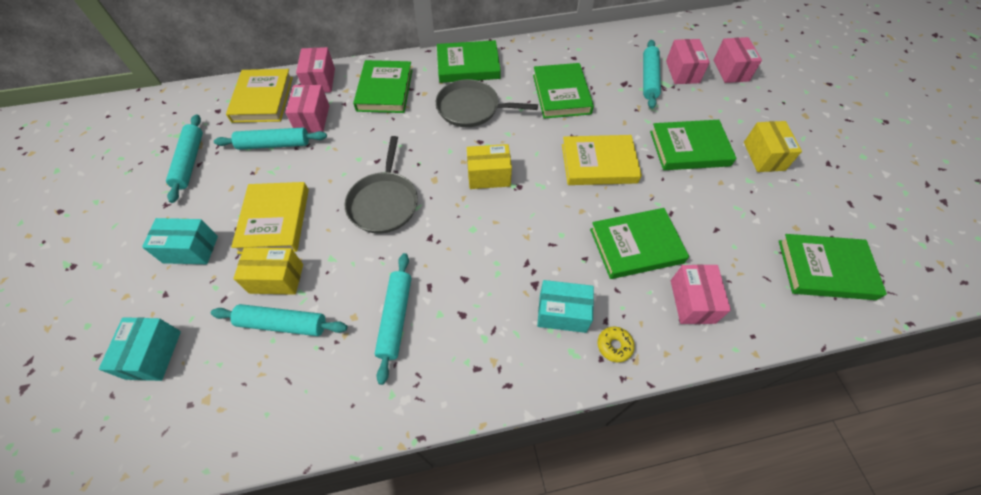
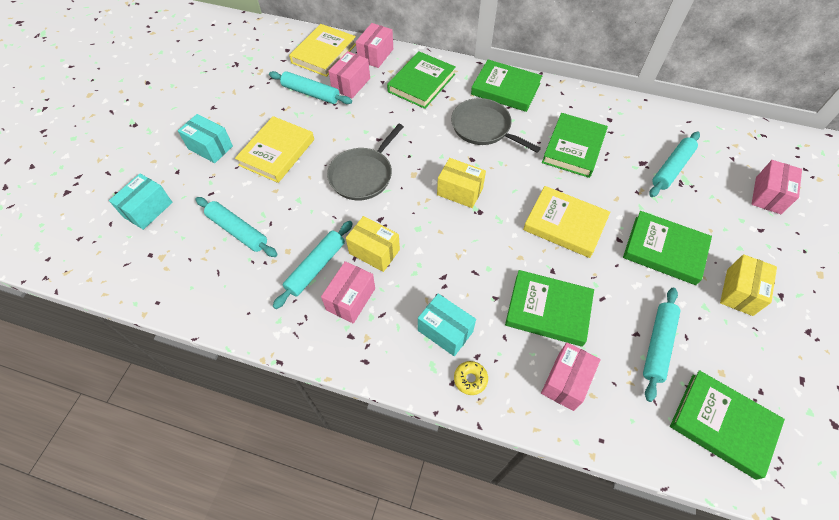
camera: 30 degrees right, 0 degrees up
(190, 162) = (246, 82): turquoise rolling pin -> turquoise rolling pin (658, 345)
(276, 278) = (253, 196): yellow box -> yellow box (374, 251)
(682, 72) = (712, 176): pink box -> pink box (351, 299)

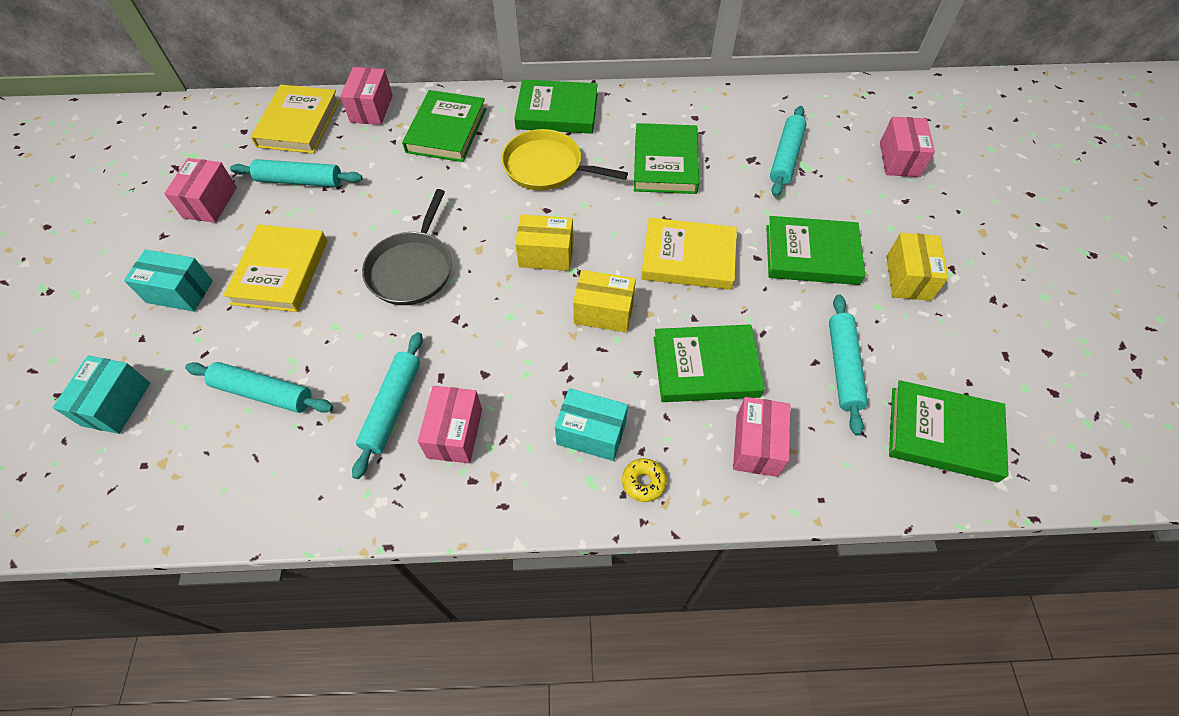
camera: 20 degrees left, 0 degrees up
(351, 84) = (352, 155): pink box -> pink box (210, 202)
(374, 251) = (463, 363): yellow box -> yellow box (604, 312)
(484, 128) = (547, 167): grey pan -> yellow pan

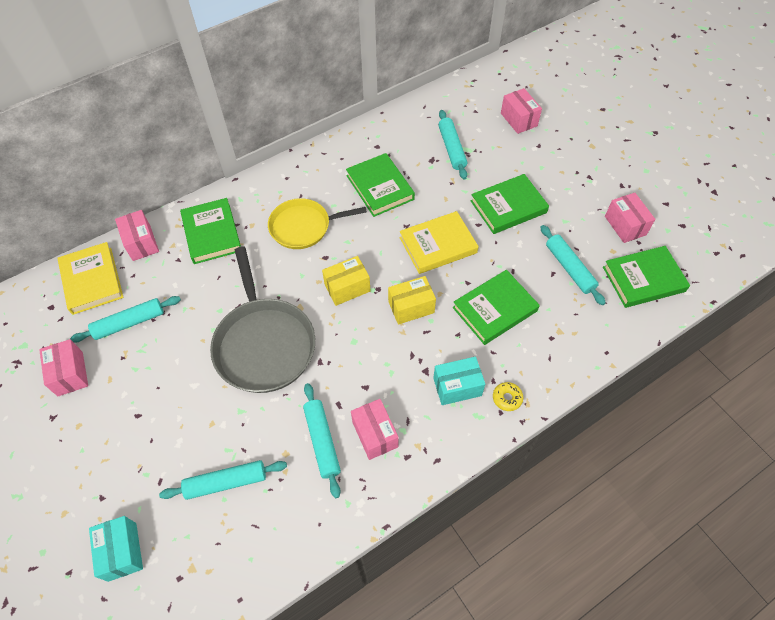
camera: 30 degrees left, 0 degrees up
(179, 292) = (103, 449): turquoise box -> none
(280, 272) = (169, 395): yellow book -> none
(412, 269) = (264, 344): grey pan -> grey pan, size x1.51
(557, 111) = (281, 183): green book -> none
(756, 445) = (553, 341): pink box -> pink box (625, 225)
(908, 278) = (570, 195): yellow box -> none

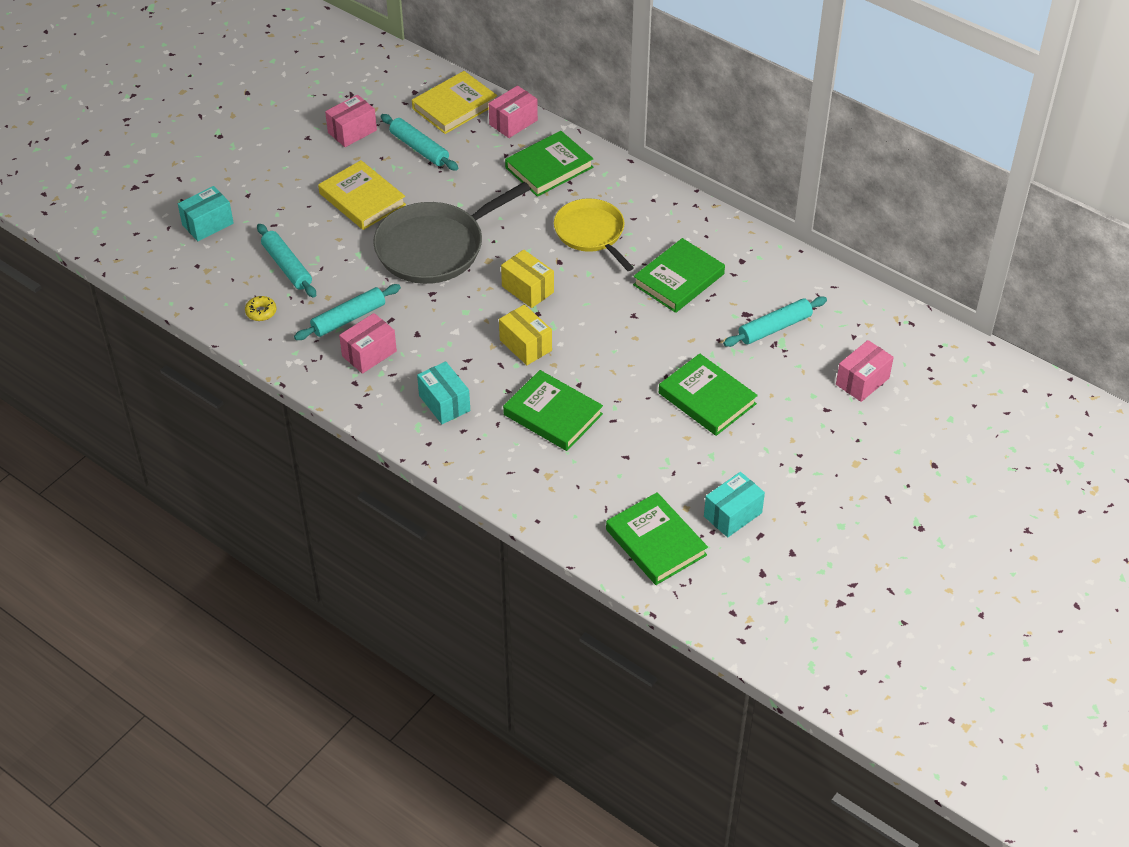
camera: 70 degrees right, 10 degrees down
(438, 245) = (619, 348): yellow book -> yellow book (362, 199)
(507, 398) = (446, 445): yellow donut -> yellow donut (261, 312)
(569, 268) = (640, 470): turquoise rolling pin -> none
(625, 225) = (732, 514): pink box -> turquoise box

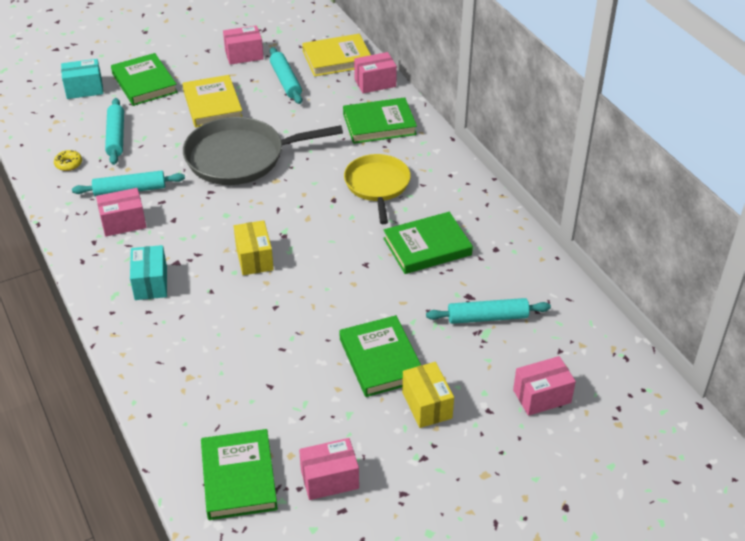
camera: 25 degrees right, 5 degrees down
(527, 289) = (290, 213): yellow box -> yellow box (427, 405)
(553, 414) = (233, 325): green book -> green book (144, 83)
(732, 514) = (329, 479): turquoise box -> pink box

